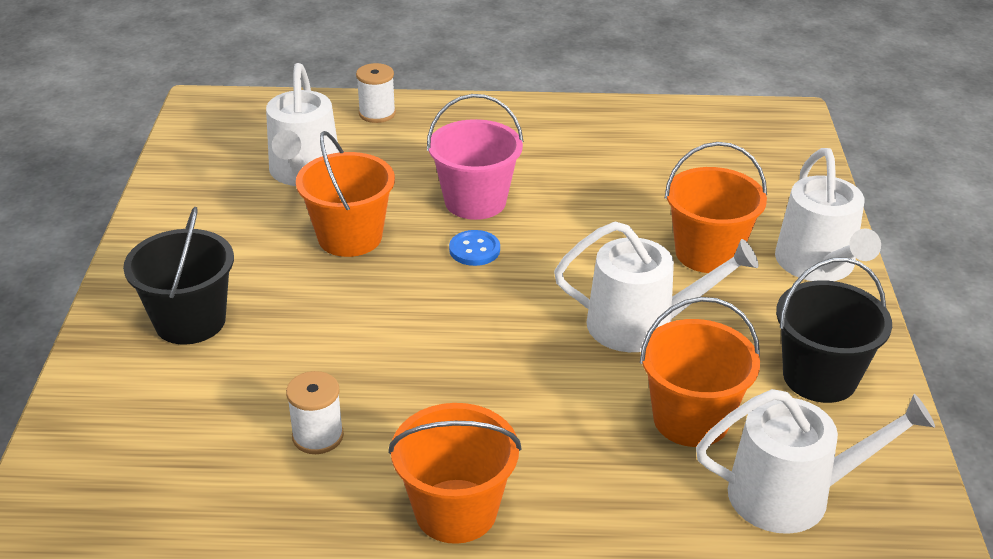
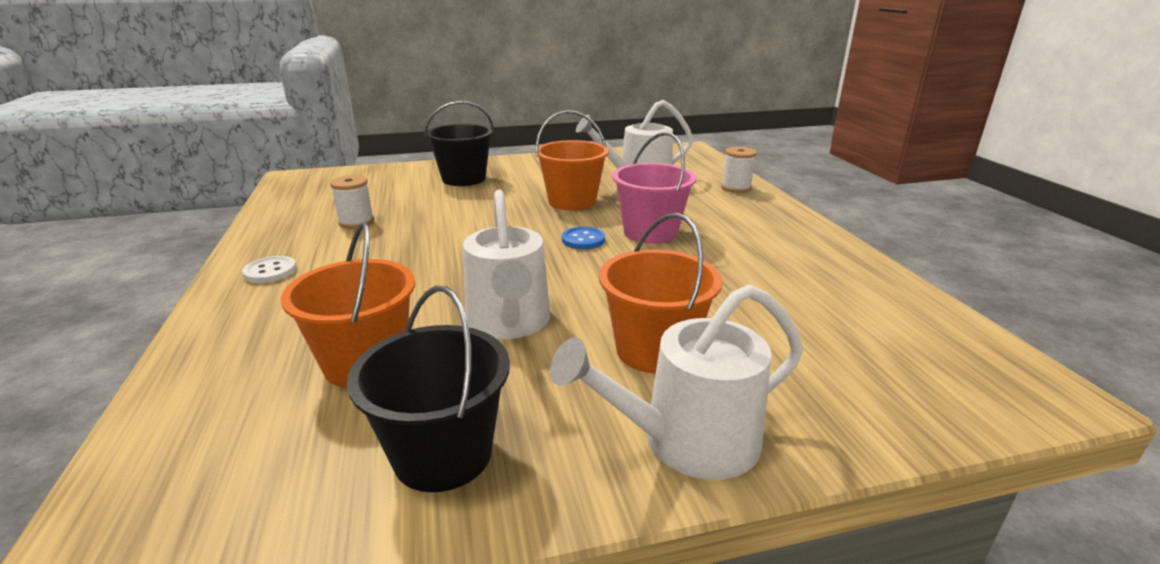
camera: 75 degrees right, 10 degrees down
(456, 511) = (270, 271): orange bucket -> white button
(792, 494) = (233, 441): white watering can -> none

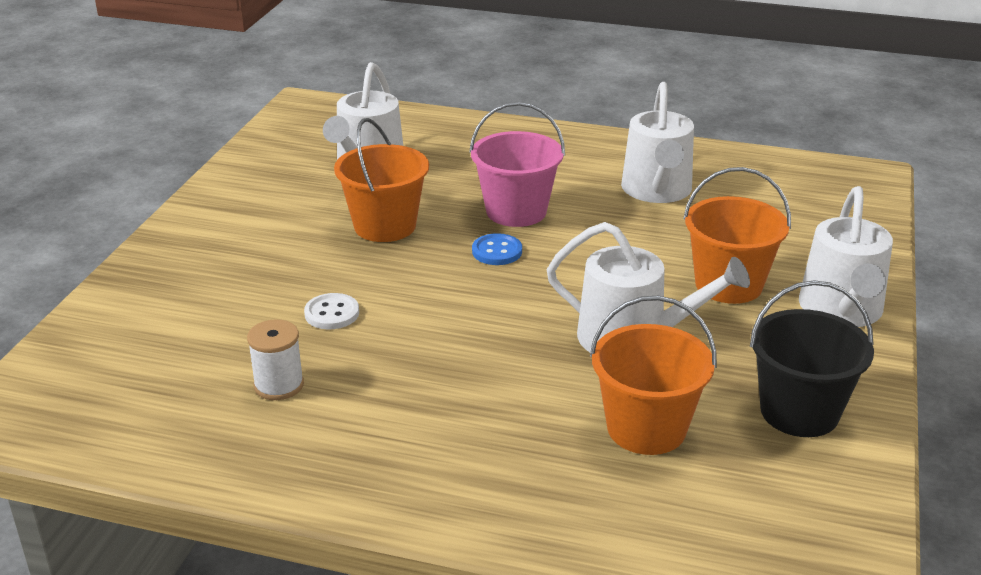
camera: 60 degrees left, 5 degrees up
(270, 271) = (377, 470): white button -> white button (332, 313)
(464, 179) = (210, 274): black bucket -> none
(736, 188) = (457, 128): white spool -> none
(774, 275) = (657, 191): none -> white watering can

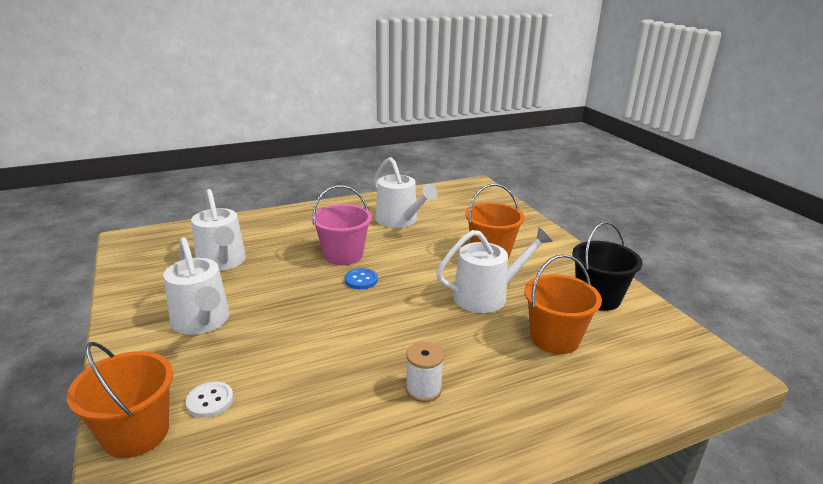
camera: 40 degrees left, 5 degrees down
(279, 385) = (334, 421): white spool -> white spool (423, 389)
(332, 313) = (310, 357): white button -> white button (210, 401)
(385, 226) = (276, 291): orange bucket -> orange bucket (136, 433)
(842, 311) = (549, 245): white watering can -> white watering can (202, 321)

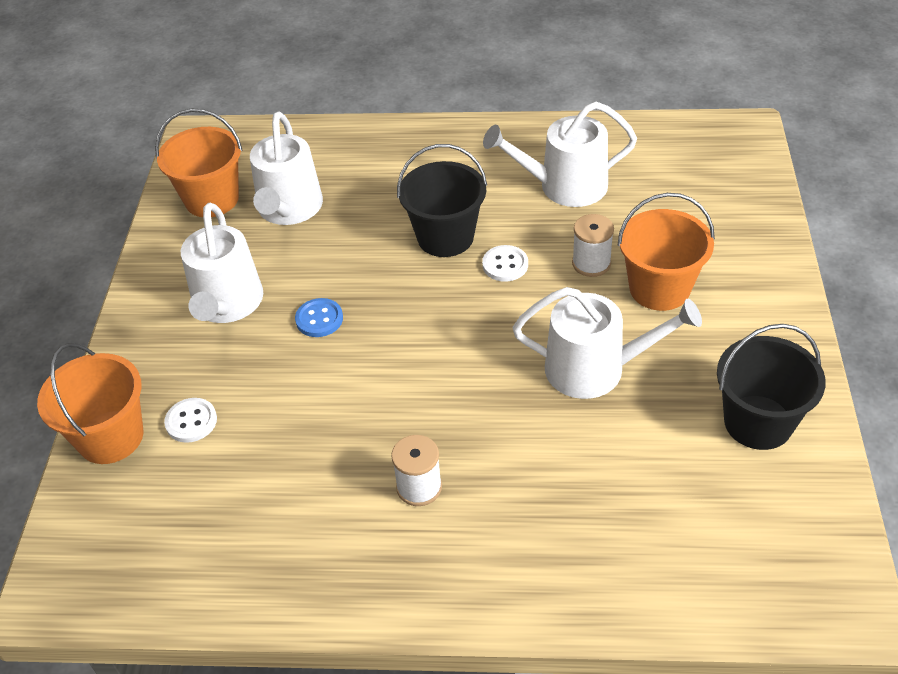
camera: 30 degrees right, 20 degrees up
(343, 255) = (445, 237): pink bucket -> black bucket
(361, 280) = (443, 290): blue button -> blue button (319, 319)
(391, 260) = (505, 265): none -> white button
(400, 220) = (564, 186): white watering can -> white watering can turned 90 degrees clockwise
(443, 249) = (591, 263): none -> white spool
(554, 338) = (637, 470): orange bucket -> orange bucket (212, 199)

